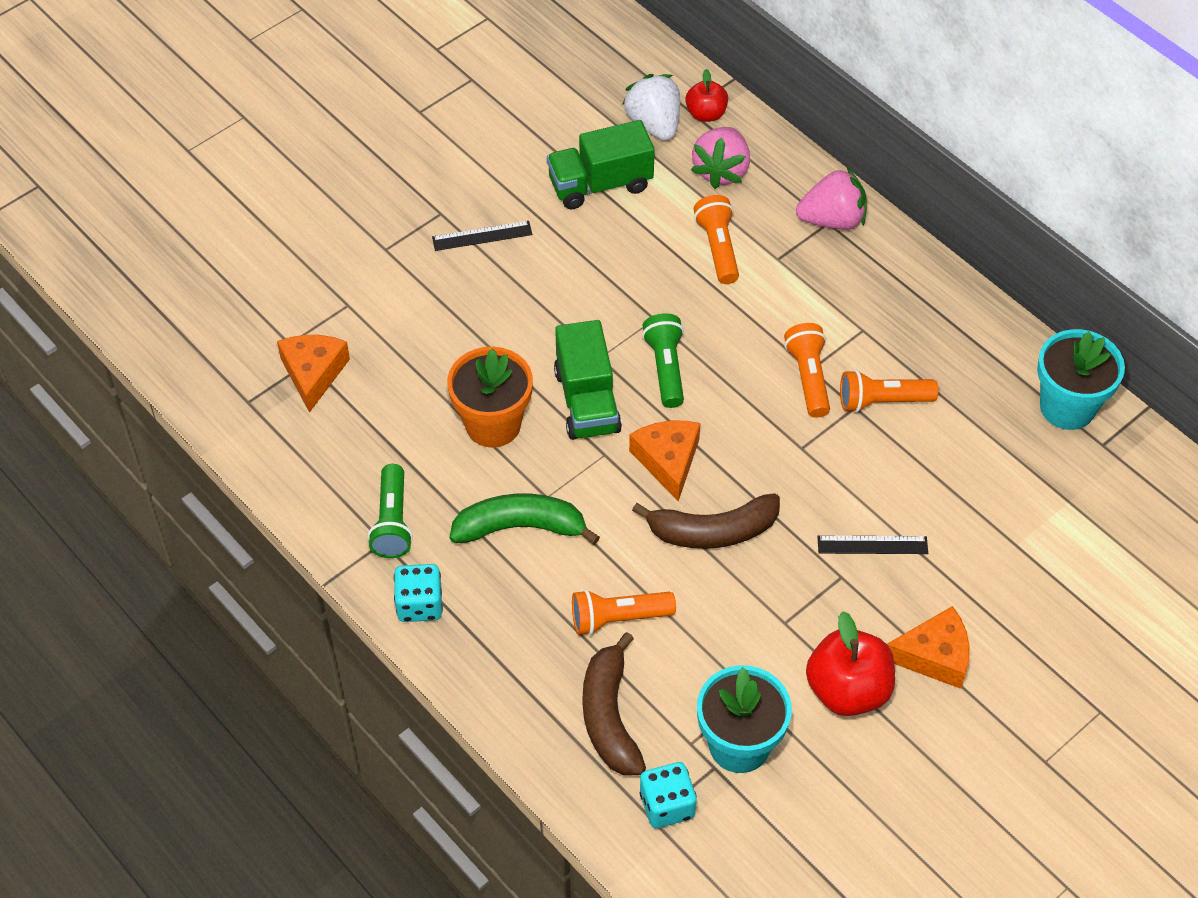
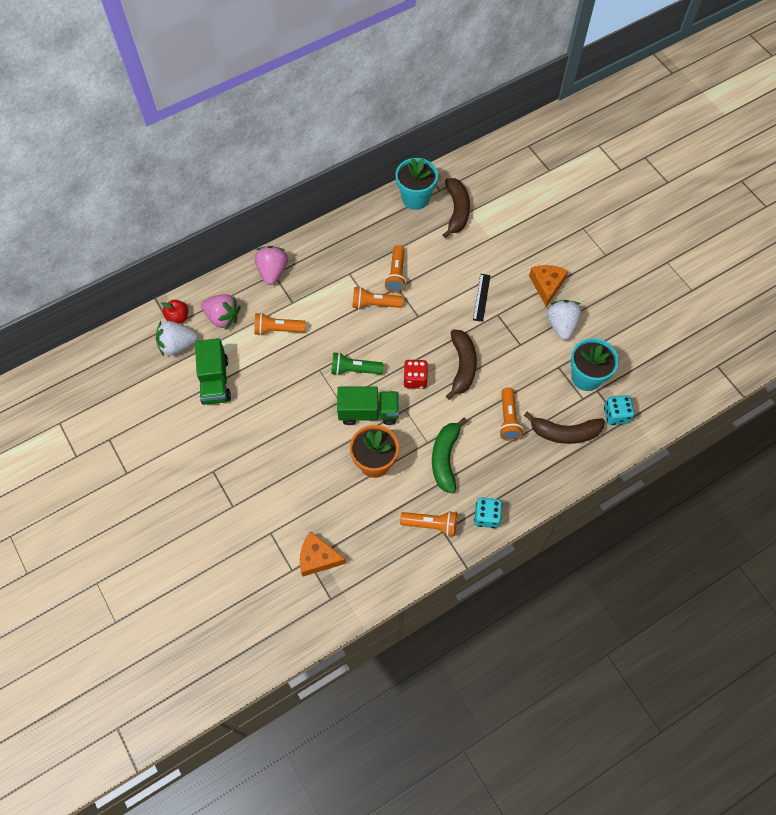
camera: 80 degrees left, 10 degrees up
(392, 522) = (431, 524): green flashlight -> orange flashlight
(482, 236) = (237, 450): black ruler -> none
(668, 461) = (415, 379): orange cheese -> red dice
(847, 690) = (561, 325): red apple -> white strawberry
(1062, 480) = (457, 211): none -> brown banana

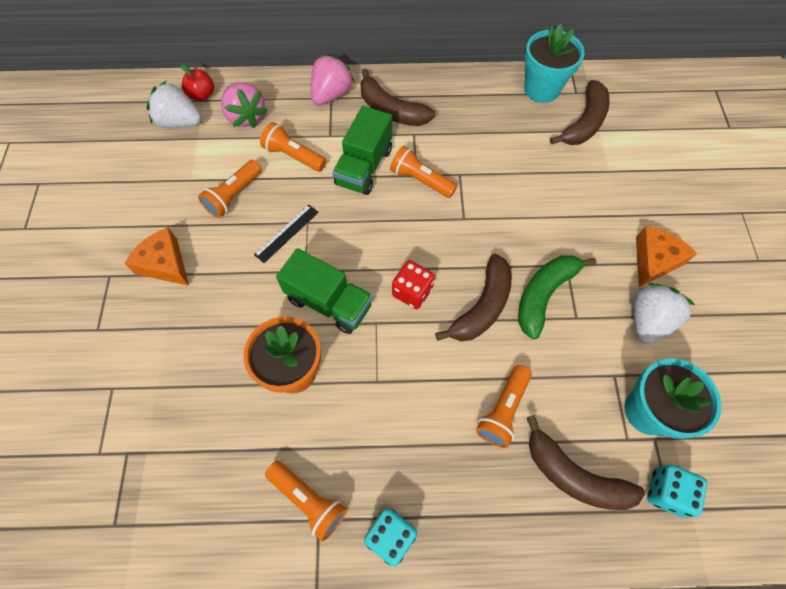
camera: 30 degrees right, 0 degrees up
(215, 381) = (188, 177): green truck -> green truck (364, 167)
(318, 558) = (140, 457): orange cheese -> orange cheese (165, 264)
(322, 263) = (391, 110): none -> brown banana
(354, 369) = (347, 243): green flashlight -> none
(396, 274) = (467, 159): orange flashlight -> orange flashlight (233, 195)
(445, 458) = (385, 416): green banana -> green banana (544, 295)
(481, 297) = (557, 234): black ruler -> black ruler (286, 233)

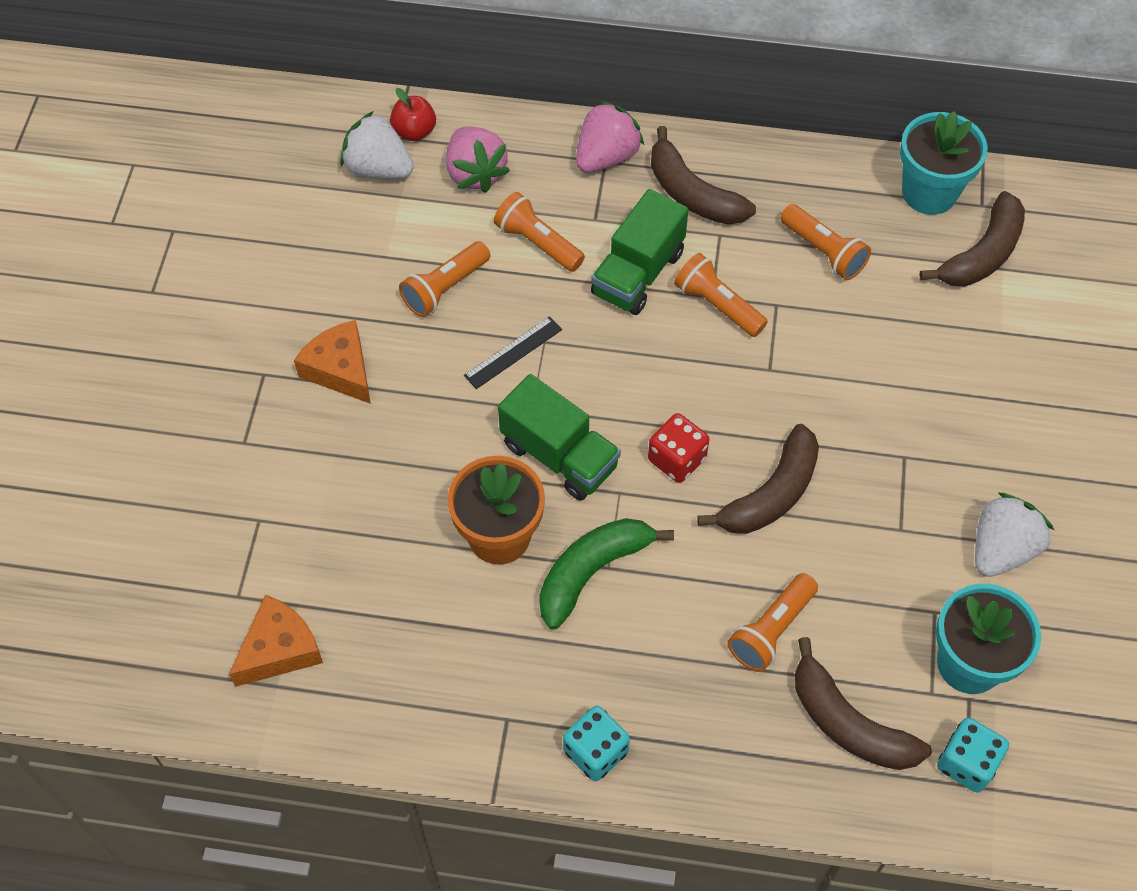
camera: 10 degrees right, 5 degrees down
(308, 500) = (498, 694): orange flashlight -> orange flashlight (823, 252)
(544, 295) = (861, 492): green banana -> green banana (592, 571)
(654, 260) = (1033, 470): orange cheese -> orange cheese (279, 649)

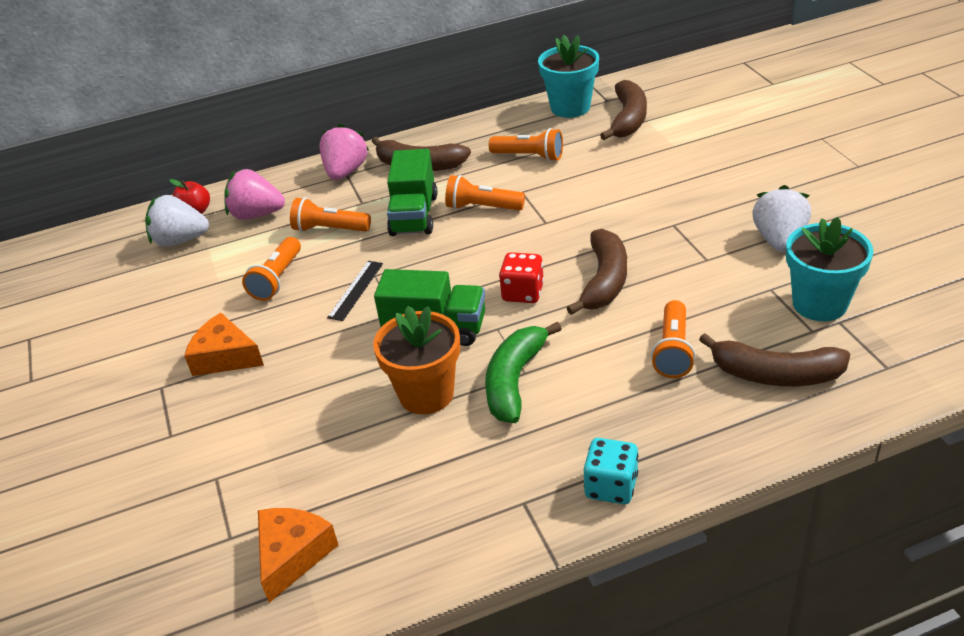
camera: 25 degrees left, 20 degrees down
(475, 173) = (256, 214): pink strawberry -> pink strawberry turned 150 degrees clockwise
(966, 763) = (874, 356): turquoise dice -> none

